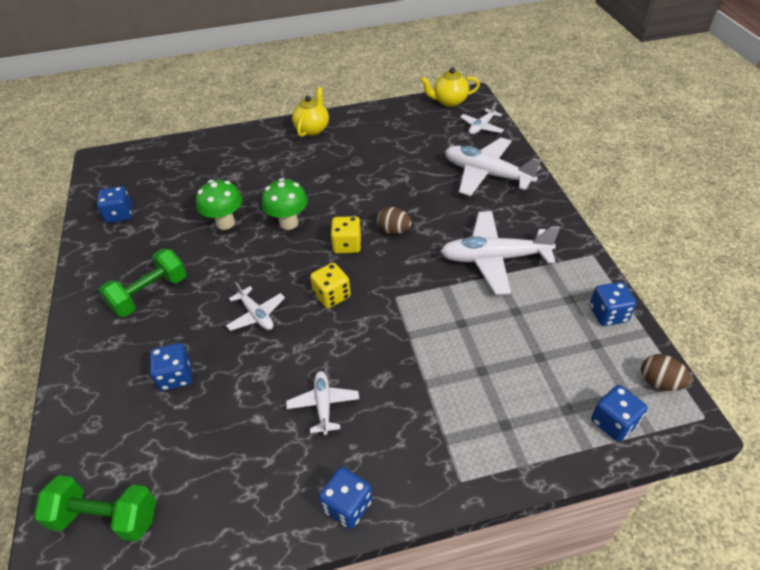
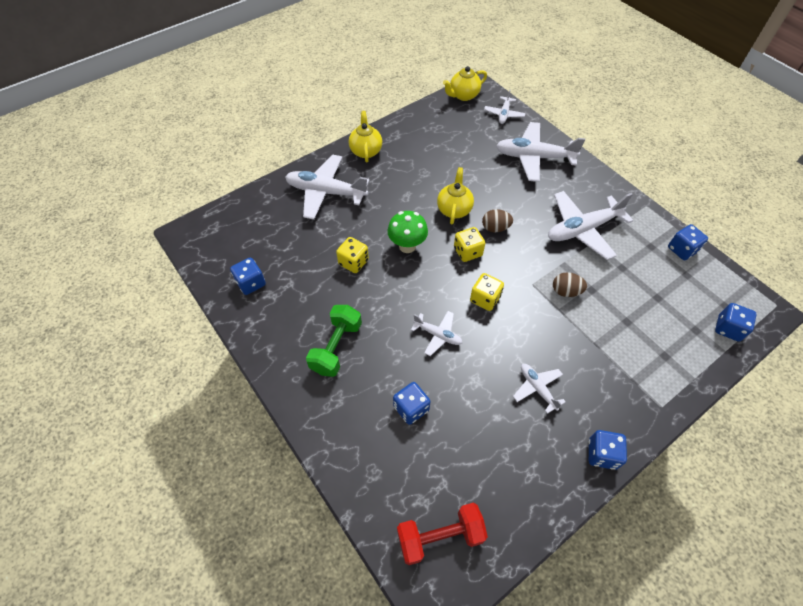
camera: 25 degrees left, 10 degrees up
(106, 517) = (440, 536): green dumbbell -> red dumbbell
(225, 223) = (353, 262): green mushroom -> yellow dice
(247, 156) = (326, 192): none -> white plane
(362, 202) = (454, 209): none -> yellow teapot
(659, 382) = (739, 290): brown egg -> brown egg (566, 291)

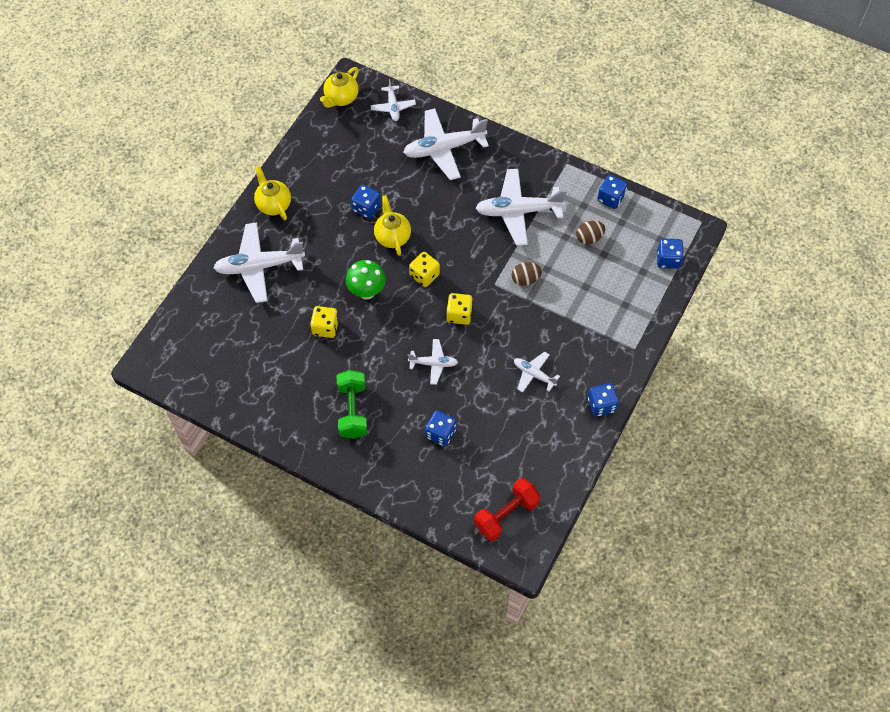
camera: 25 degrees left, 5 degrees up
(251, 283) = (242, 386): blue dice -> blue dice (366, 208)
(495, 228) = (439, 241): brown egg -> brown egg (589, 238)
(583, 229) = (518, 211): white plane -> white plane turned 45 degrees clockwise

